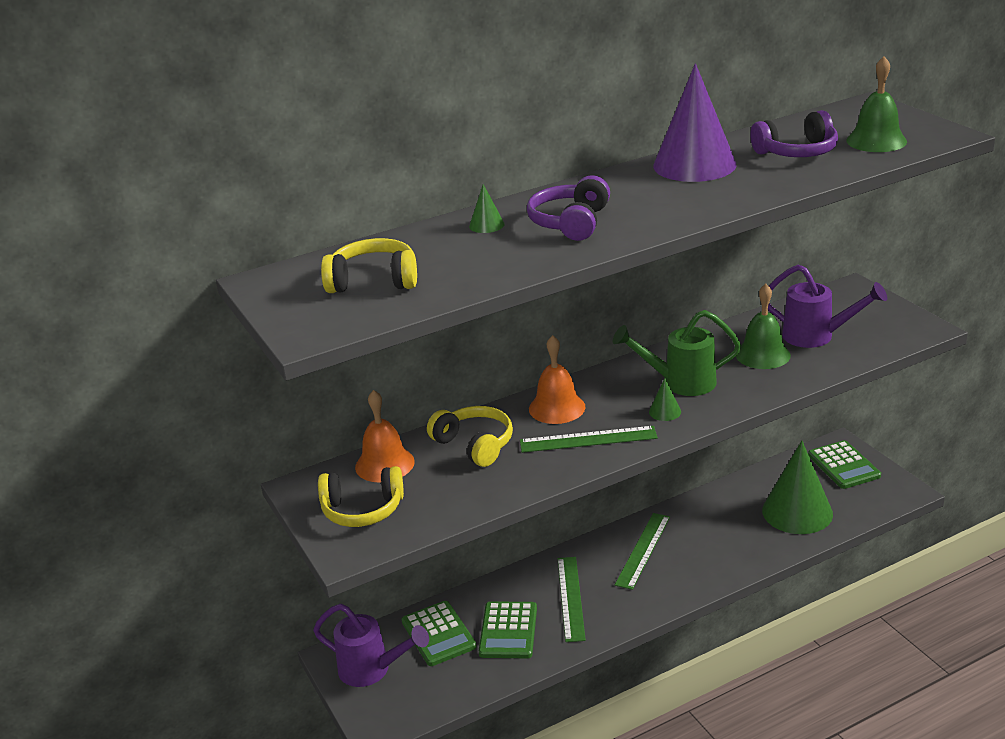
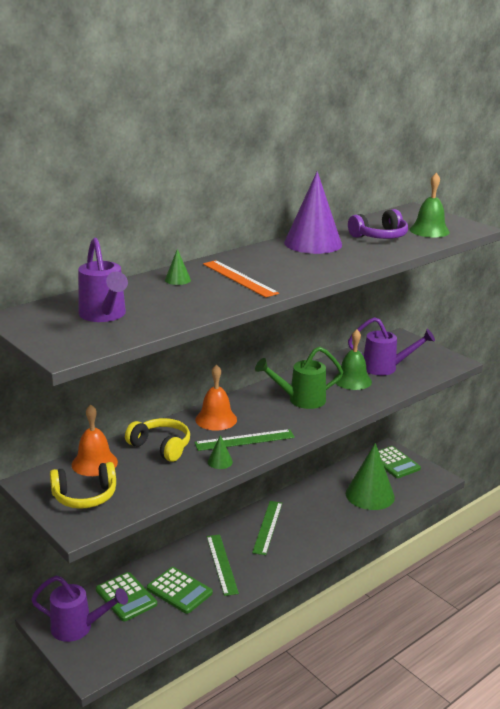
camera: 15 degrees left, 5 degrees down
(373, 281) = (104, 316): yellow headphones -> purple watering can
(508, 631) = (179, 591): green calculator -> green calculator turned 45 degrees counterclockwise
(570, 223) = (239, 278): purple headphones -> orange ruler
(665, 411) = (295, 419): green cone -> green cone (220, 462)

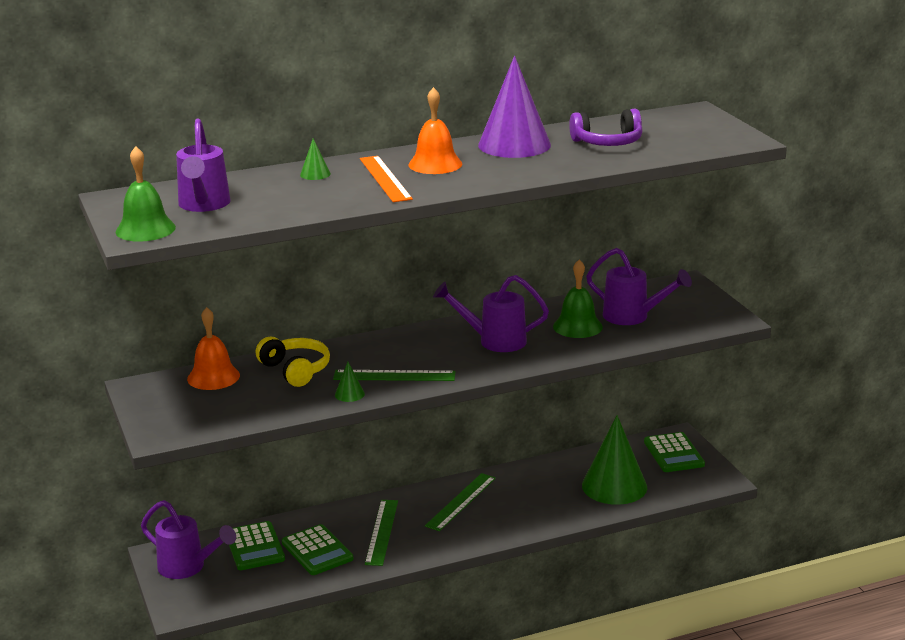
camera: 20 degrees right, 0 degrees up
(85, 496) = (182, 408): yellow headphones -> none
(216, 419) = (378, 349): orange bell -> orange bell (435, 164)
(300, 400) = (494, 341): green watering can -> purple watering can
(429, 230) = (681, 140): green bell -> green bell (145, 229)

